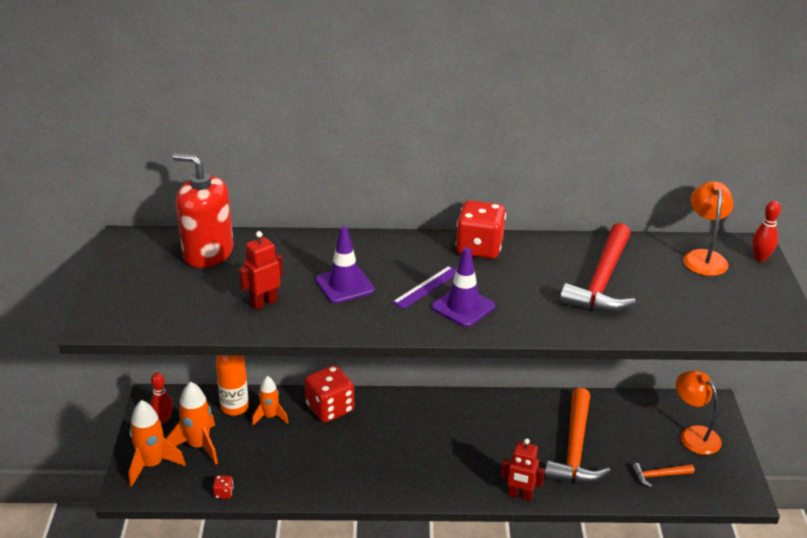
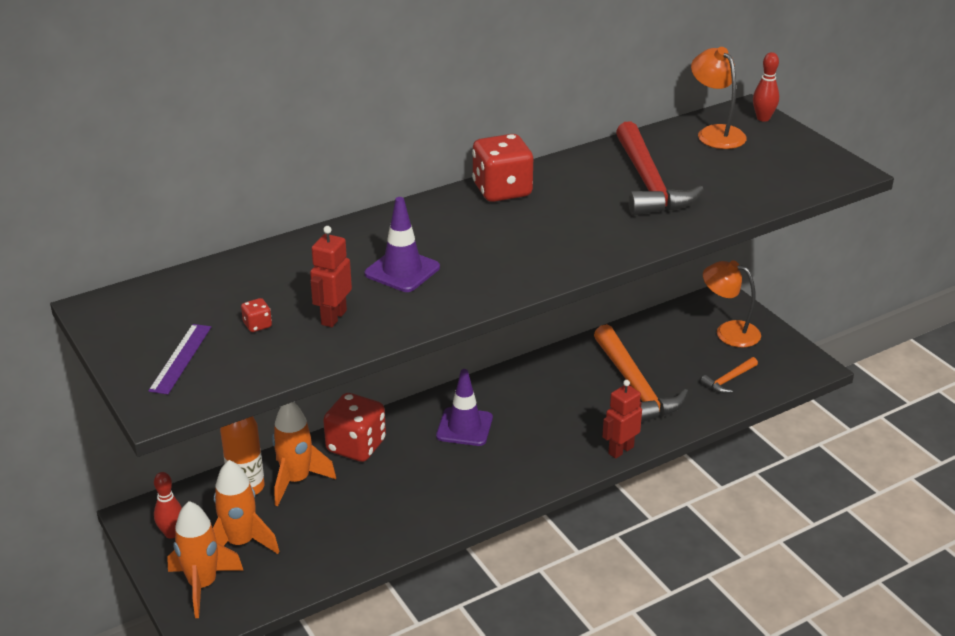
camera: 30 degrees left, 0 degrees up
(208, 253) = (213, 290): red soap dispenser -> none
(223, 493) = (314, 578): red dice -> red dice (257, 325)
(270, 417) = (296, 480): orange rocket -> orange rocket, size x1.52
(427, 287) = (489, 244): purple ruler -> purple ruler (181, 358)
(463, 307) = (543, 250): purple traffic cone -> purple traffic cone (464, 427)
(520, 495) = (620, 450): red robot -> red robot turned 150 degrees clockwise

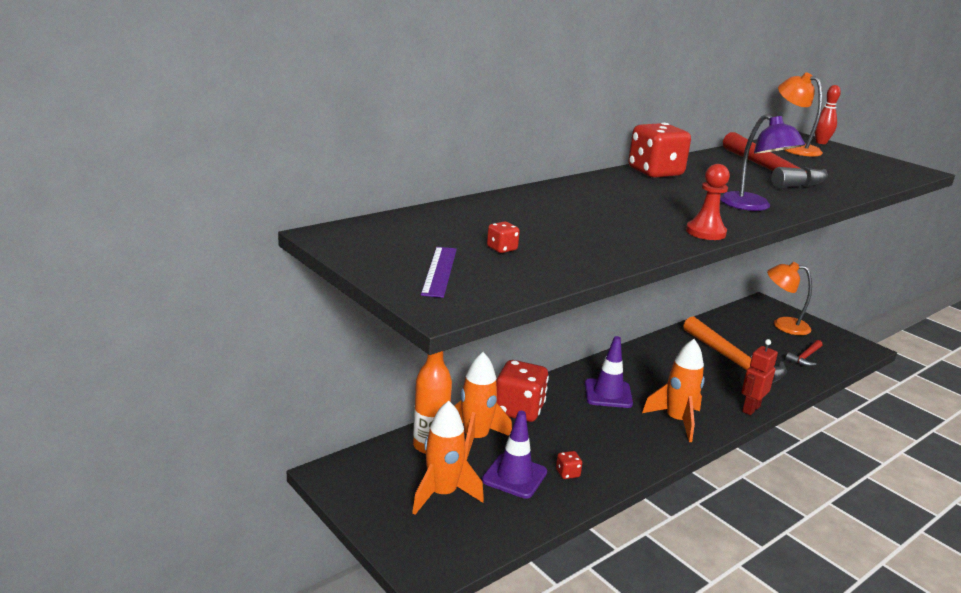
camera: 10 degrees left, 10 degrees down
(172, 533) = (370, 488): red bowling pin -> none
(203, 585) = (418, 535): orange rocket -> orange rocket (677, 421)
(333, 317) = (572, 244): red robot -> none
(377, 524) = (567, 473): none -> red dice
(402, 271) = (611, 216): purple traffic cone -> purple traffic cone (514, 476)
(491, 295) = (705, 232): none -> red pawn
(577, 249) = (752, 206): none -> purple lamp
(728, 380) = (805, 357): orange hammer -> red hammer

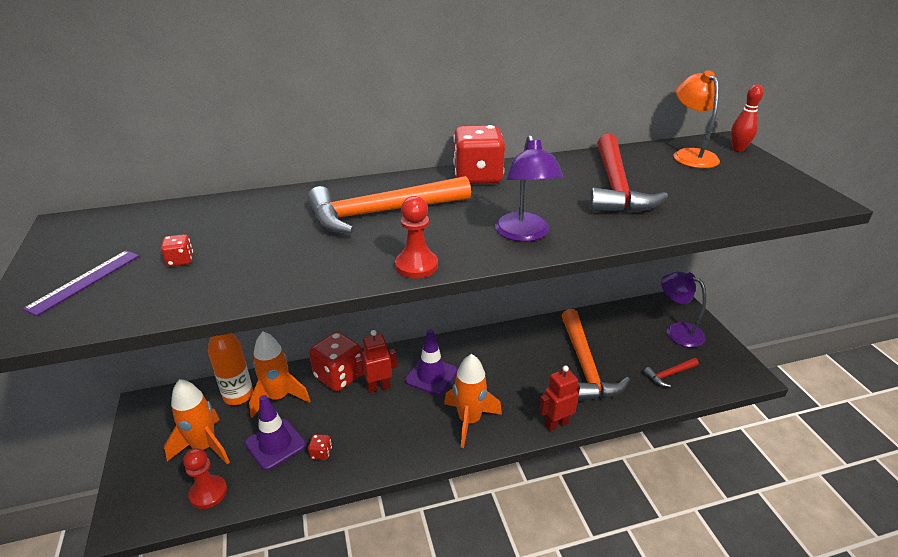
camera: 25 degrees right, 10 degrees up
(489, 528) = (208, 493): none -> red pawn
(567, 411) = (378, 387): none -> red robot
(618, 202) = (382, 213): none -> orange hammer
(783, 325) = (677, 331): orange lamp -> purple lamp

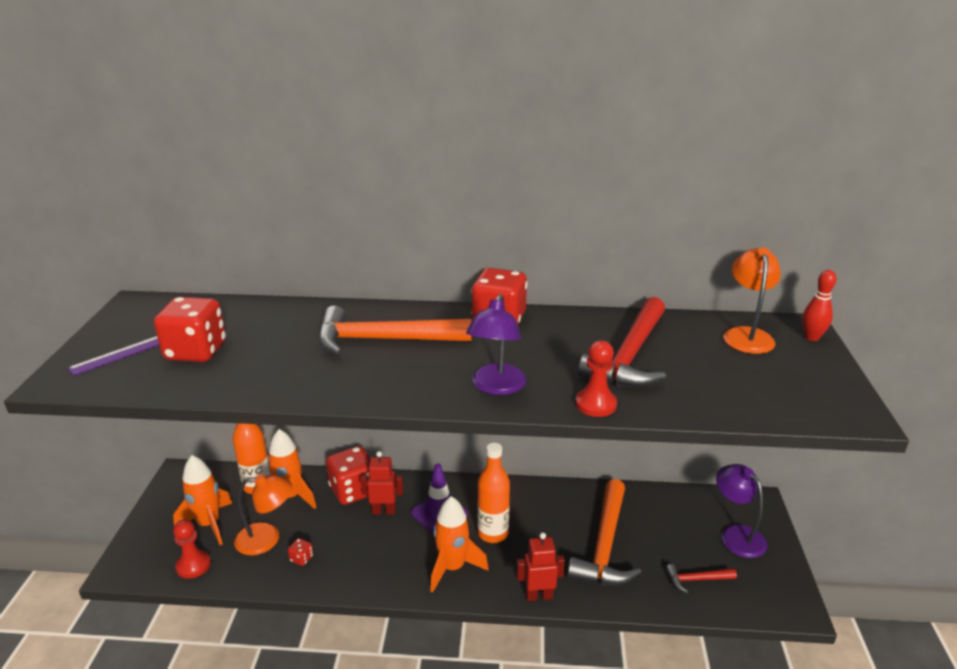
camera: 20 degrees right, 5 degrees down
(180, 260) = (196, 351): red dice -> red dice, size x2.42
(275, 444) = (267, 539): purple traffic cone -> orange lamp
(416, 266) = (377, 396): red pawn -> red pawn (595, 404)
(488, 381) = (493, 533): none -> orange bottle

